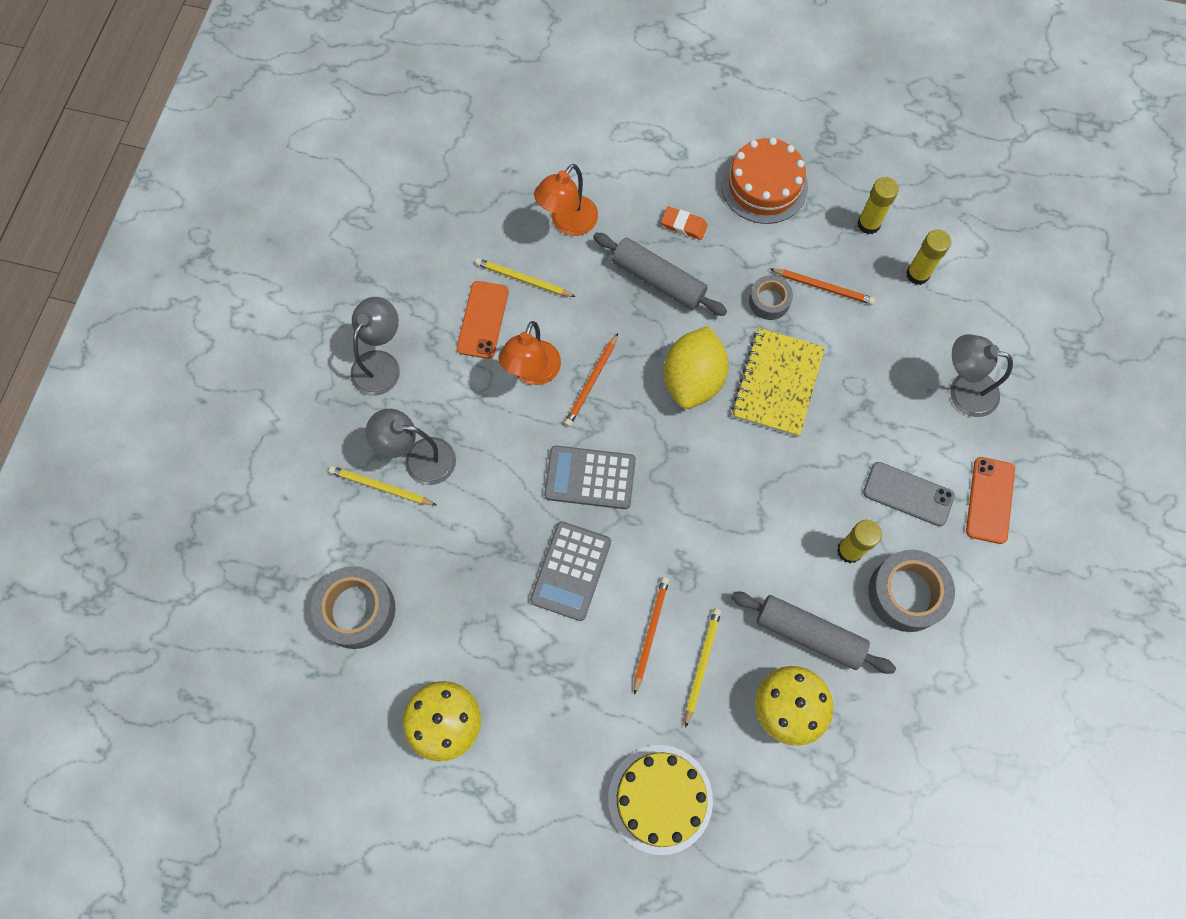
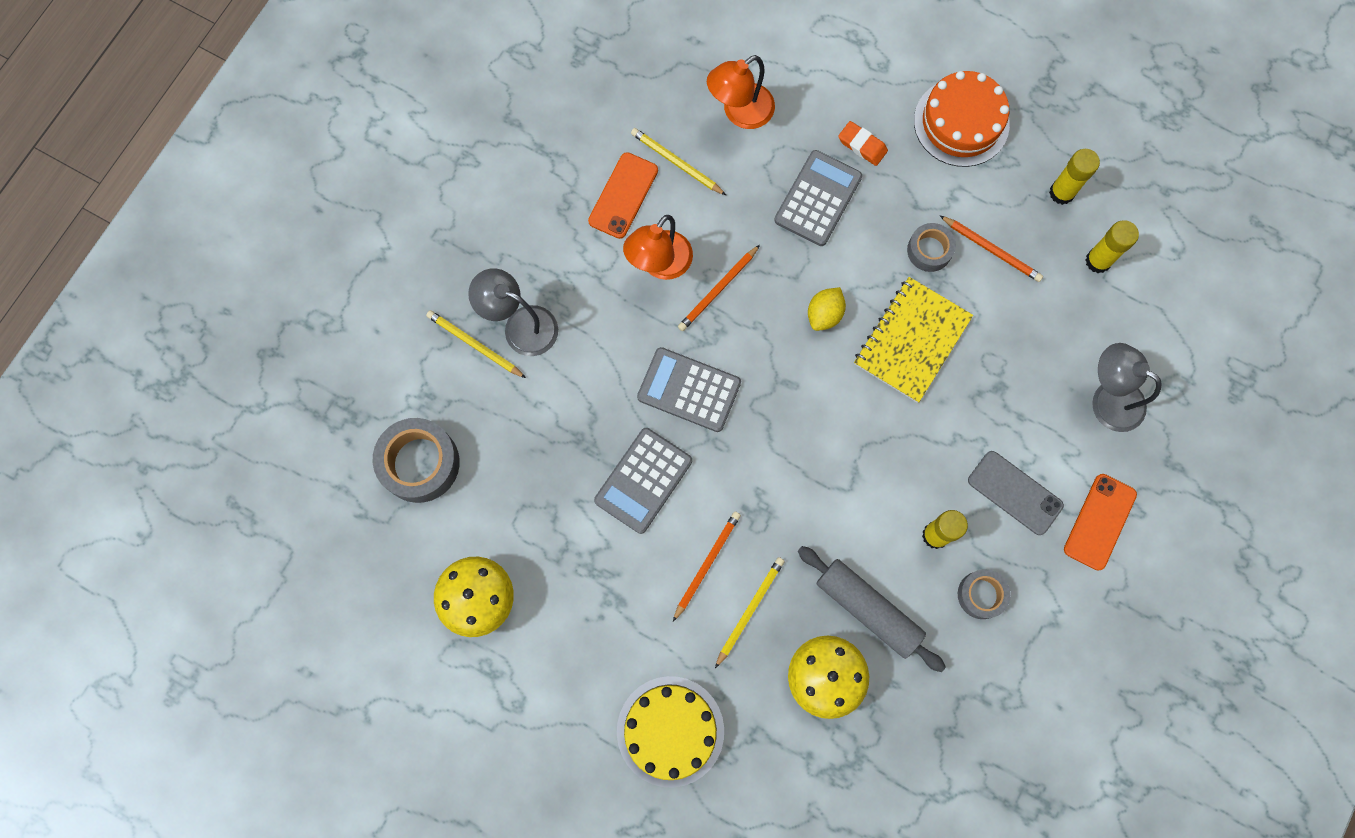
camera: 15 degrees right, 5 degrees up
(381, 363) = (507, 216): grey lamp -> none
(658, 280) = (818, 199): grey rolling pin -> grey calculator
(693, 380) = (824, 314): yellow lemon -> yellow lemon, size x0.53
(906, 593) = (981, 595): grey tape -> grey tape, size x0.59

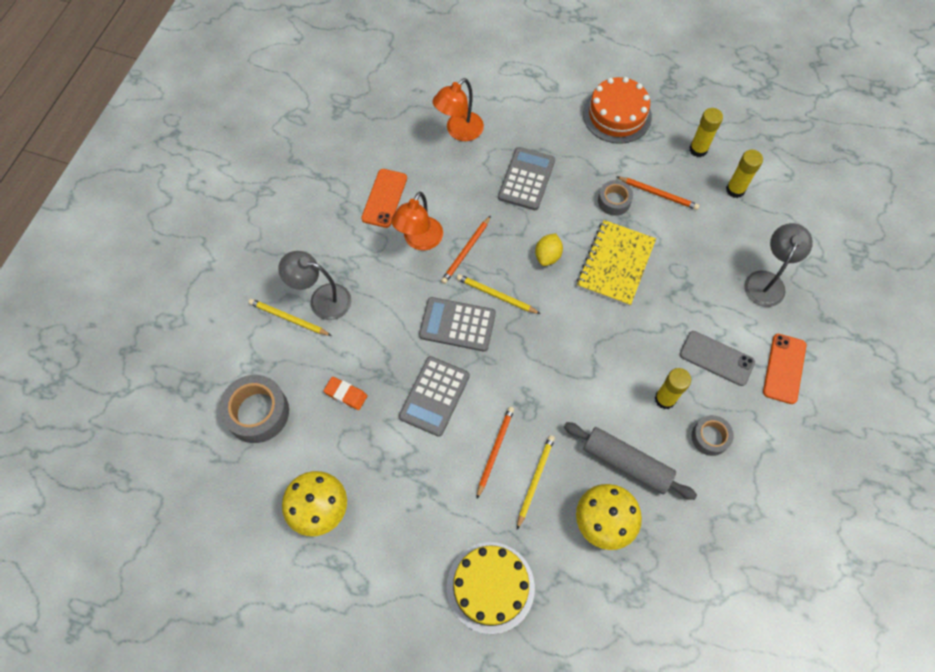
camera: 10 degrees left, 10 degrees down
(676, 163) = (419, 170): yellow pencil -> yellow pencil (496, 295)
(862, 145) = (550, 140): orange eraser -> orange eraser (346, 394)
(1107, 399) = (767, 281): grey lamp -> grey lamp turned 90 degrees clockwise

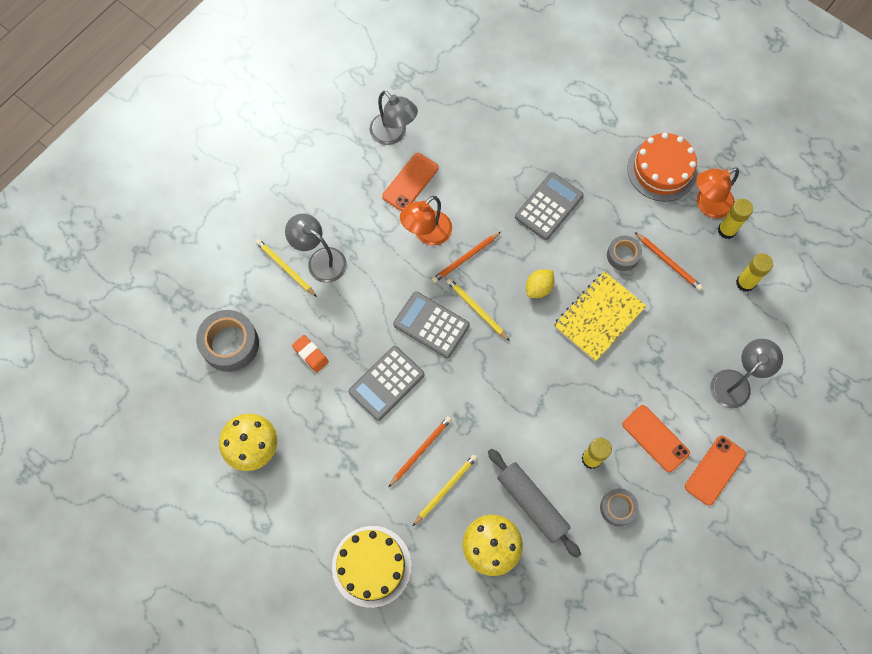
camera: 20 degrees right, 5 degrees up
(351, 160) = (393, 134): none -> grey lamp
(459, 131) = (504, 138): orange lamp -> orange lamp (707, 205)
(716, 358) = (655, 438): grey phone -> orange phone

